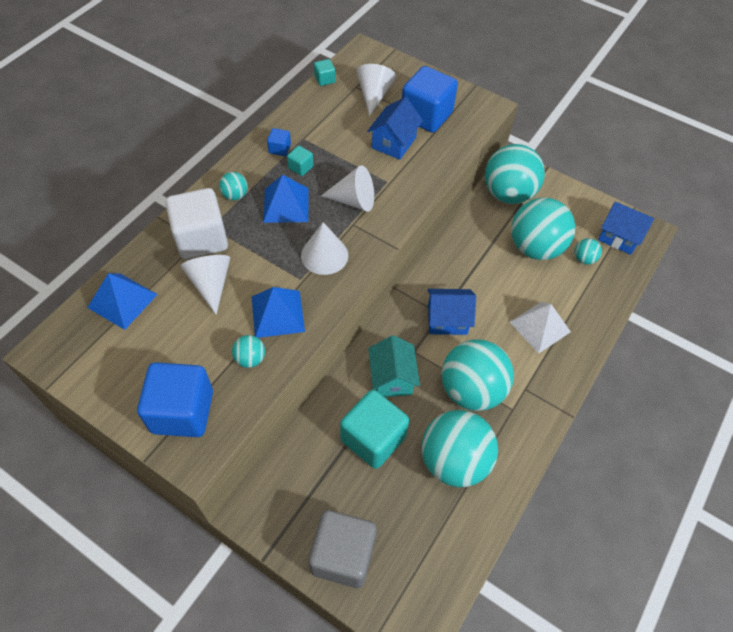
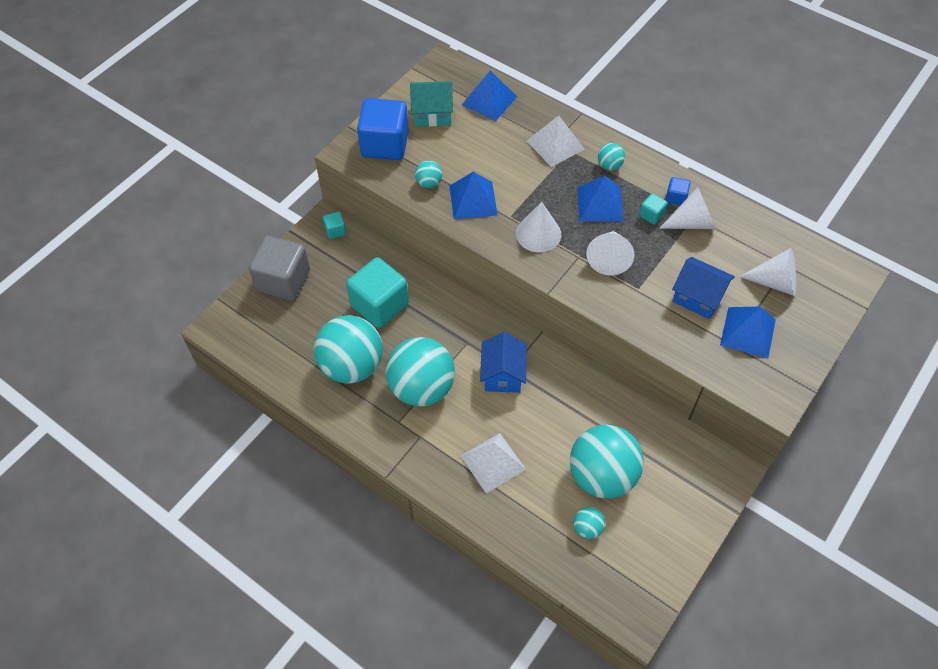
camera: 95 degrees right, 0 degrees up
(201, 239) = (555, 145): white cube -> white pyramid
(211, 284) = (505, 154): white cone -> white cone (692, 222)
(325, 79) = (792, 236): turquoise cube -> turquoise cube (335, 231)
(392, 378) = (438, 322): turquoise house -> turquoise house (432, 114)
(426, 116) = (747, 332): blue cube -> blue pyramid
(508, 194) = (684, 458): turquoise ball -> none
(619, 237) = (624, 579): blue house -> none

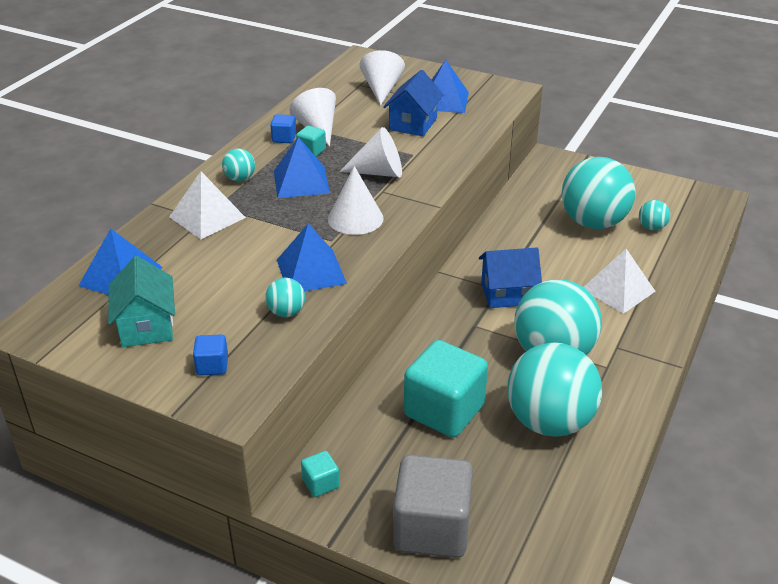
camera: 100 degrees left, 20 degrees down
(385, 144) = (212, 366): blue cube -> blue cube, size x0.44

